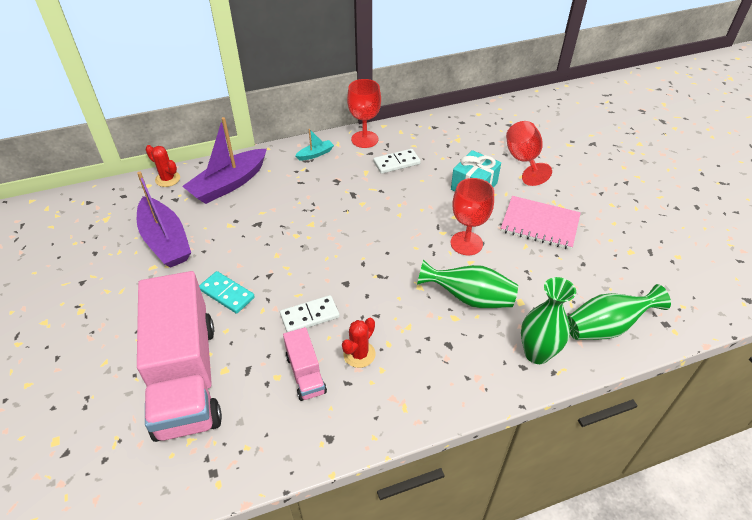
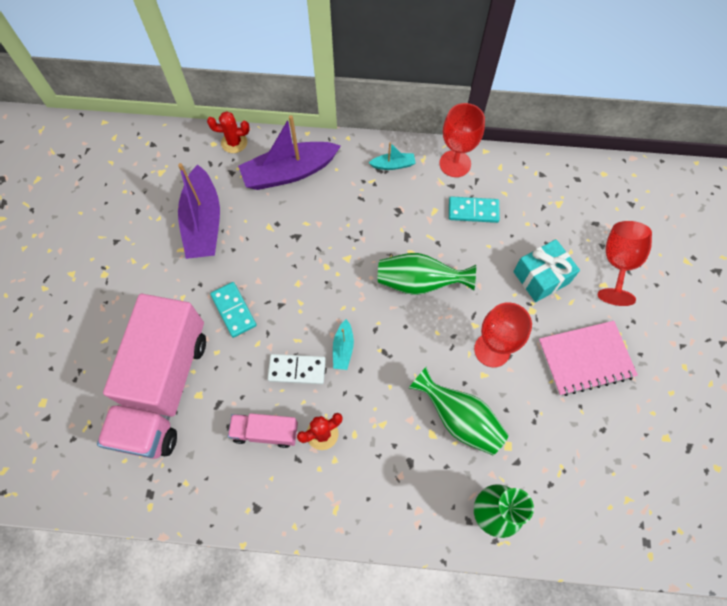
camera: 25 degrees right, 20 degrees up
(167, 179) = (234, 142): red cactus -> red cactus turned 60 degrees counterclockwise
(305, 374) = (265, 432): pink truck -> pink truck turned 90 degrees clockwise
(343, 286) = (343, 348): none -> turquoise boat
(396, 163) = (473, 211): white domino -> turquoise domino
(539, 224) = (585, 359): pink notebook -> pink notebook turned 60 degrees counterclockwise
(606, 327) = (580, 516): green vase -> green vase (419, 282)

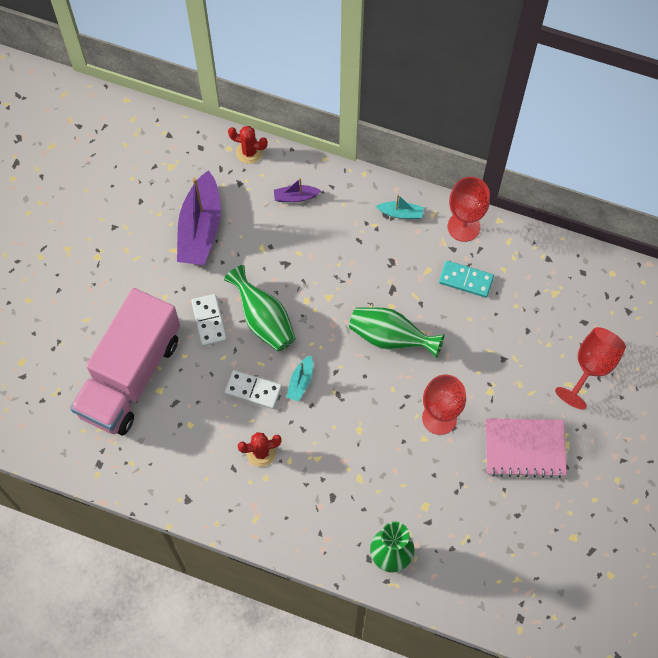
camera: 15 degrees right, 0 degrees up
(233, 310) = (209, 321): turquoise domino -> white domino
(265, 432) = (211, 438): pink truck -> none
(289, 172) = (295, 197): purple boat -> purple boat, size x0.46
(459, 419) = (388, 471): green vase -> green vase (263, 320)
(541, 277) = (510, 362): turquoise gift -> none

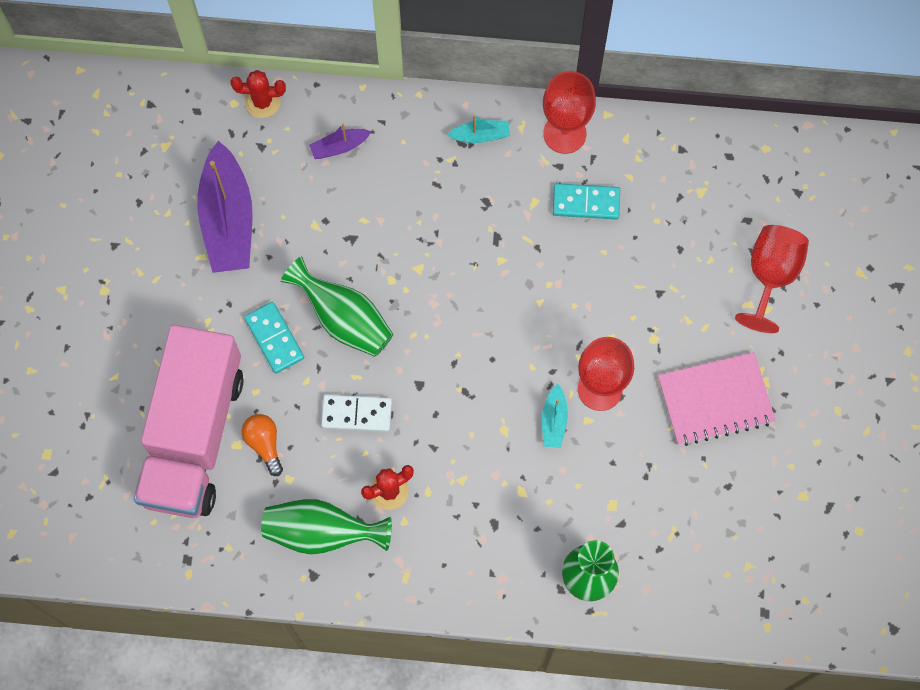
camera: 15 degrees left, 5 degrees up
(180, 395) = (264, 444): none -> orange light bulb
(209, 321) = (274, 338): white domino -> turquoise domino
(300, 382) = (413, 387): turquoise boat -> turquoise boat (554, 421)
(390, 338) = (511, 302): green vase -> green vase (322, 532)

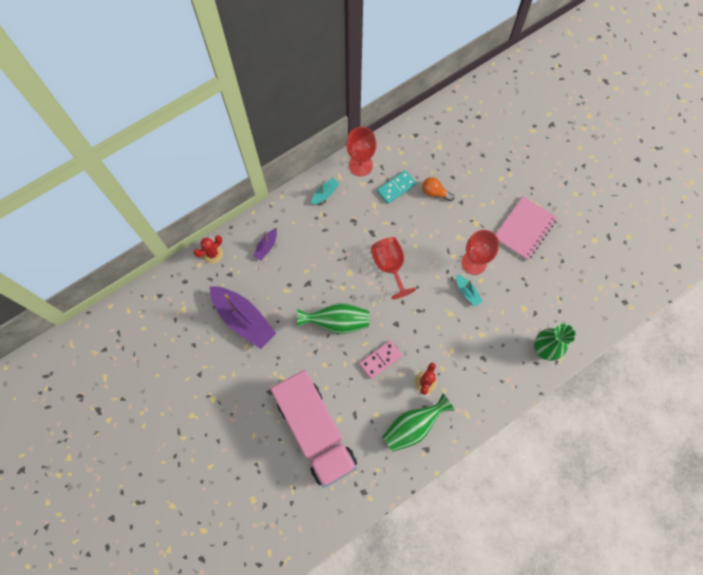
camera: 40 degrees left, 0 degrees up
(264, 444) = (351, 408): orange light bulb -> orange light bulb (435, 192)
(274, 338) = (313, 356): turquoise domino -> none
(356, 414) = (380, 359): white domino -> pink domino
(770, 276) = (499, 159): red goblet -> red goblet (390, 266)

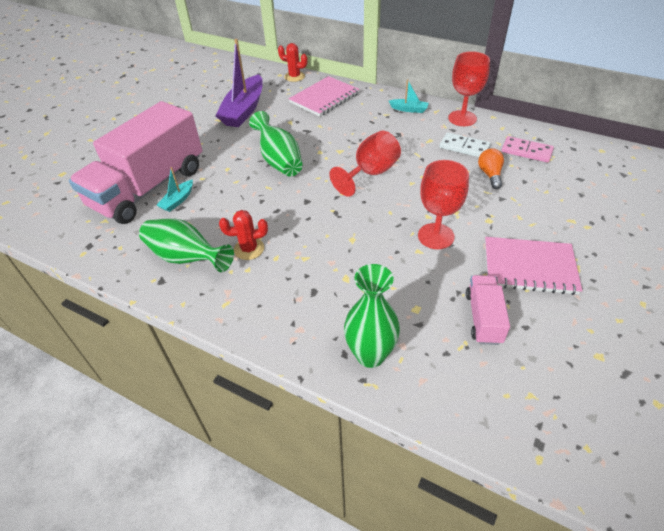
camera: 65 degrees right, 25 degrees down
(266, 247) = (324, 98): purple boat -> pink notebook
(380, 359) = (256, 204): pink domino -> pink domino (526, 151)
(396, 188) = (464, 147): turquoise domino -> white domino
(467, 292) = (392, 244): turquoise boat -> turquoise boat (178, 200)
(547, 278) = (483, 318): none -> pink truck

